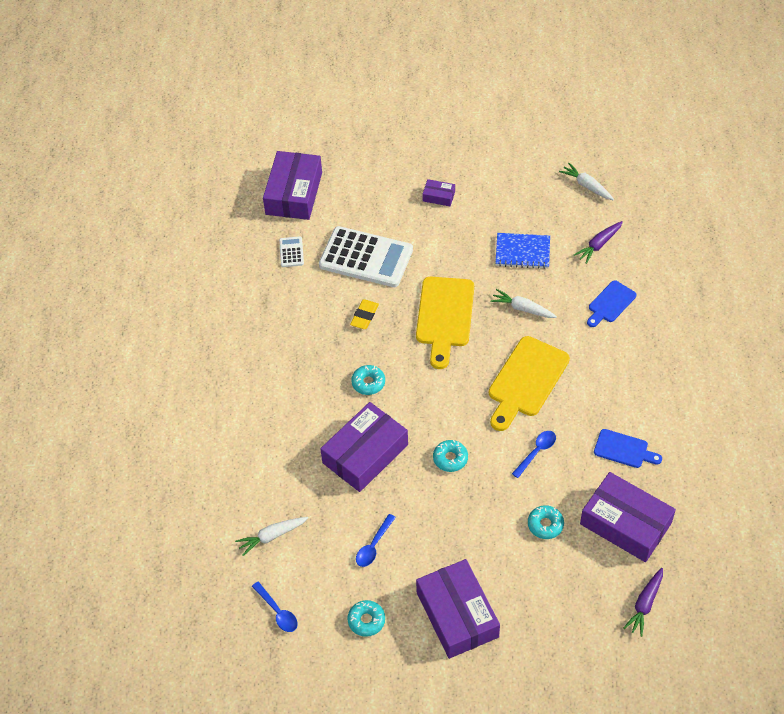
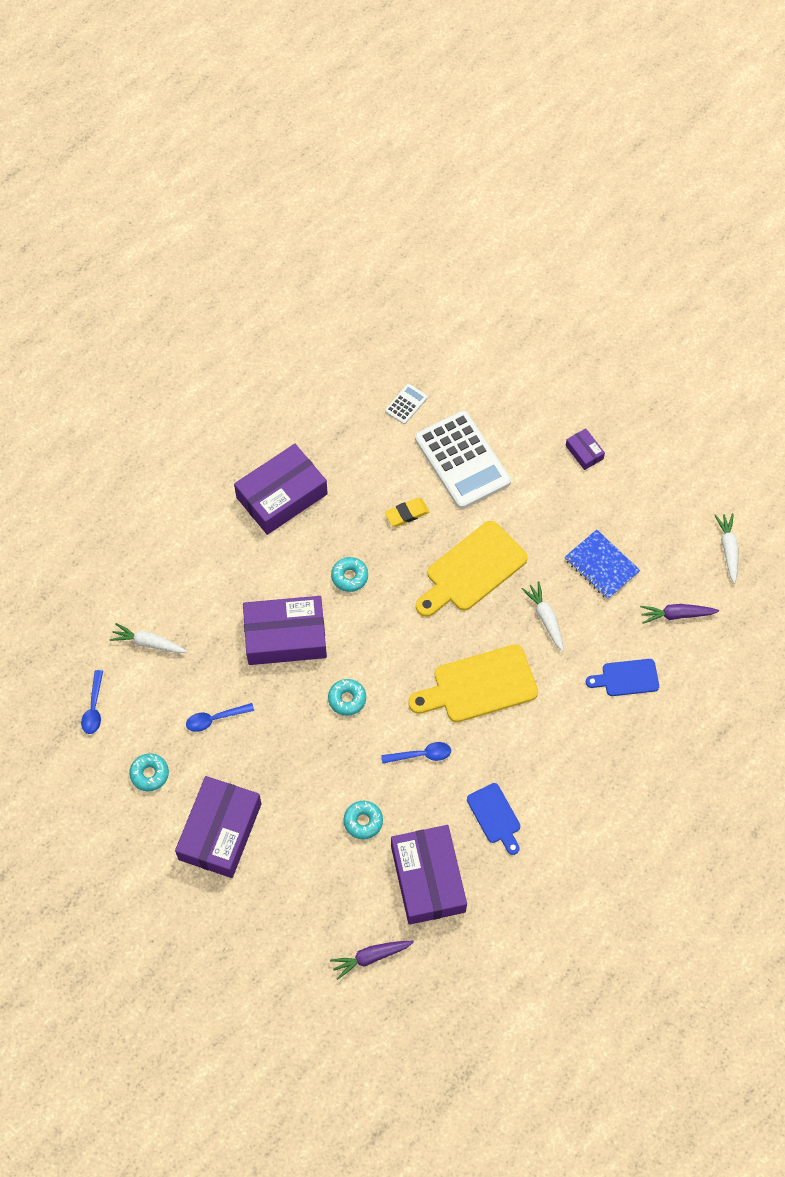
camera: 40 degrees right, 10 degrees up
(294, 193) = (463, 349): purple box -> purple box (282, 496)

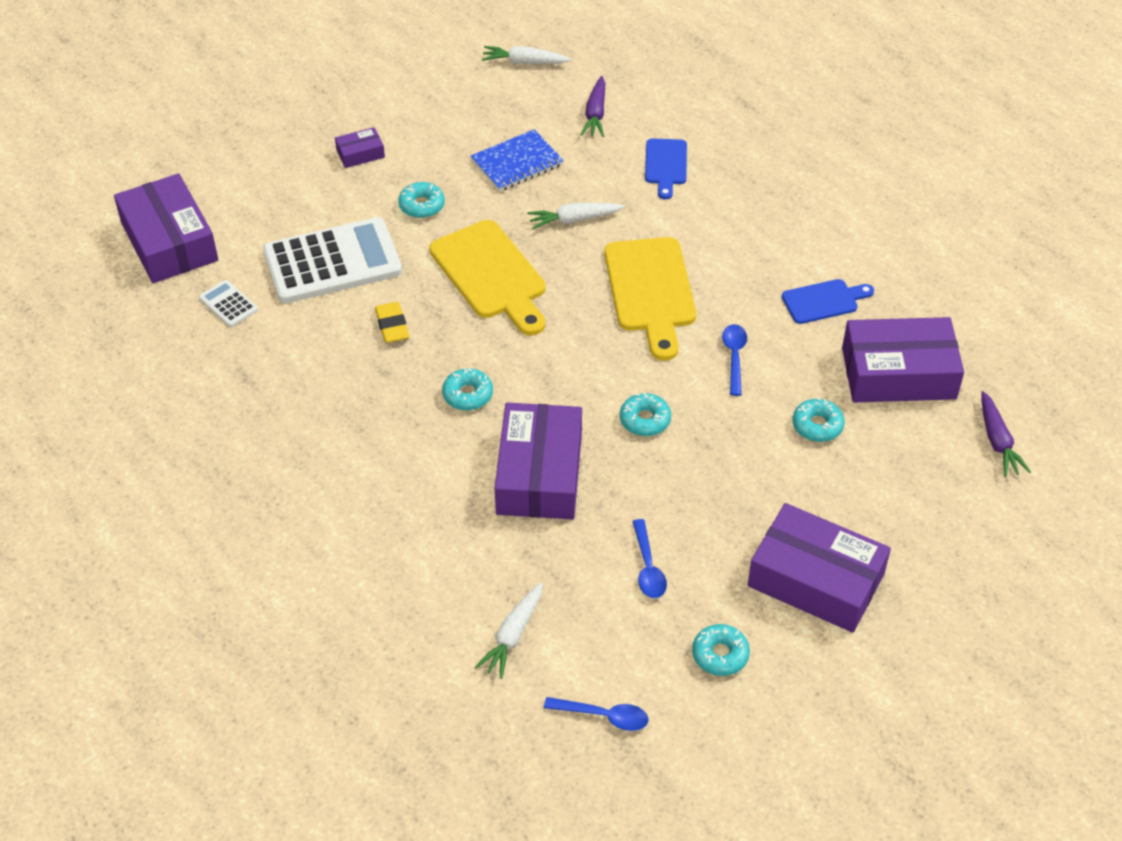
camera: 80 degrees left, 15 degrees down
(282, 496) = (322, 452): purple box -> purple box (169, 241)
(536, 507) = (422, 205): none -> turquoise donut

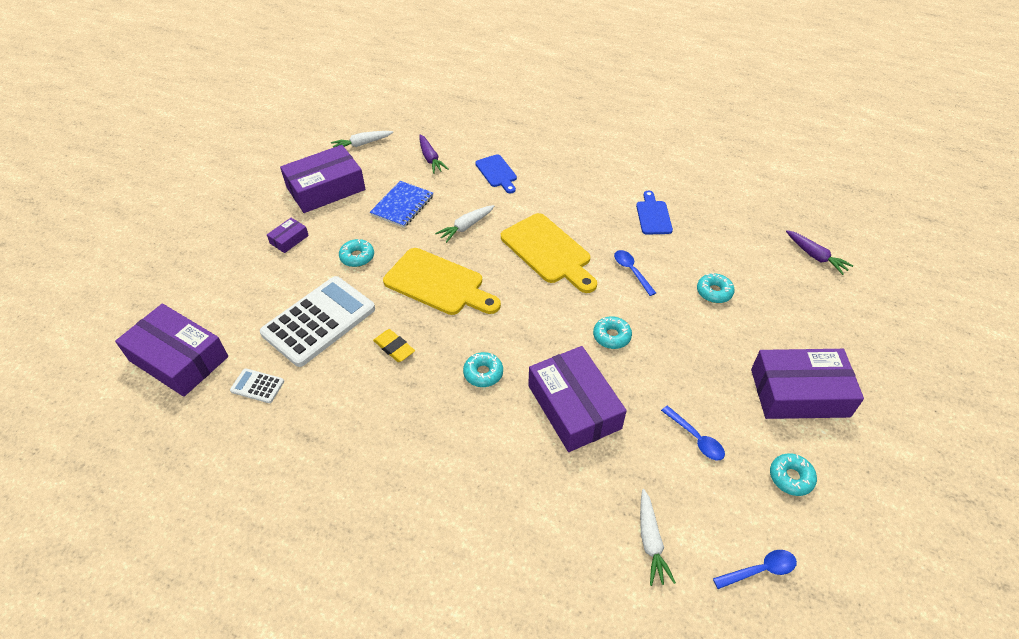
camera: 30 degrees left, 0 degrees up
(823, 301) = (653, 216): blue cutting board -> blue cutting board turned 45 degrees counterclockwise
(898, 373) = (729, 240): purple box -> purple box (326, 188)

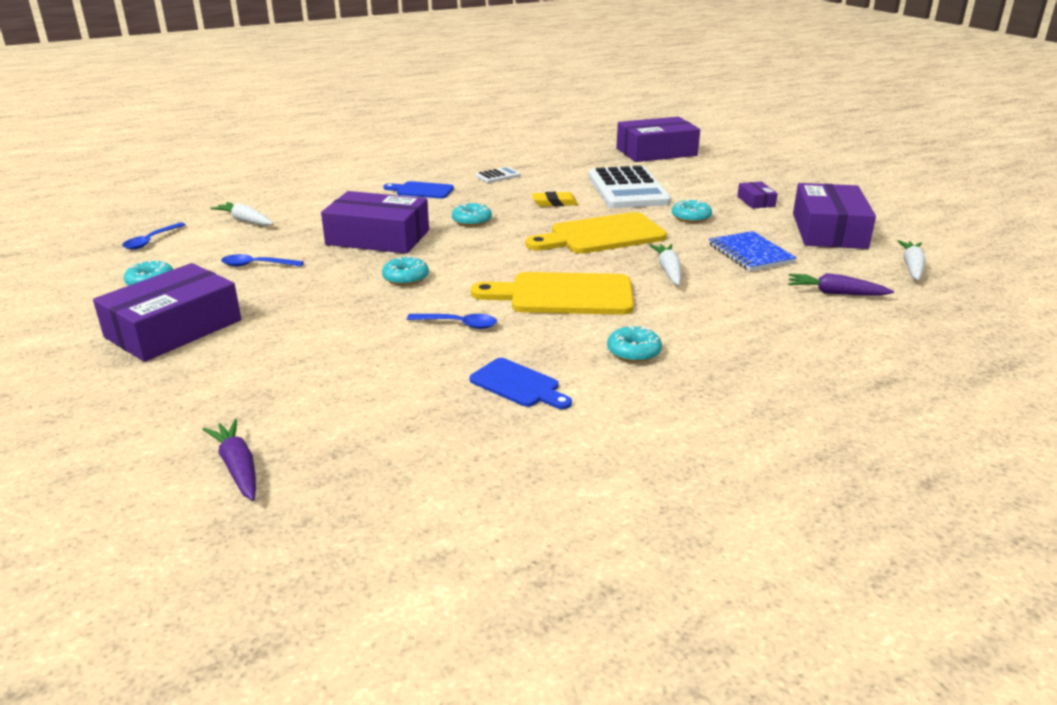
camera: 130 degrees right, 20 degrees down
(257, 386) = (591, 163): white calculator -> white calculator (498, 176)
(497, 173) = (754, 321): blue cutting board -> blue cutting board (421, 190)
(714, 292) = (344, 355): turquoise donut -> turquoise donut (633, 352)
(815, 256) = (238, 467): purple carrot -> purple carrot turned 60 degrees clockwise

